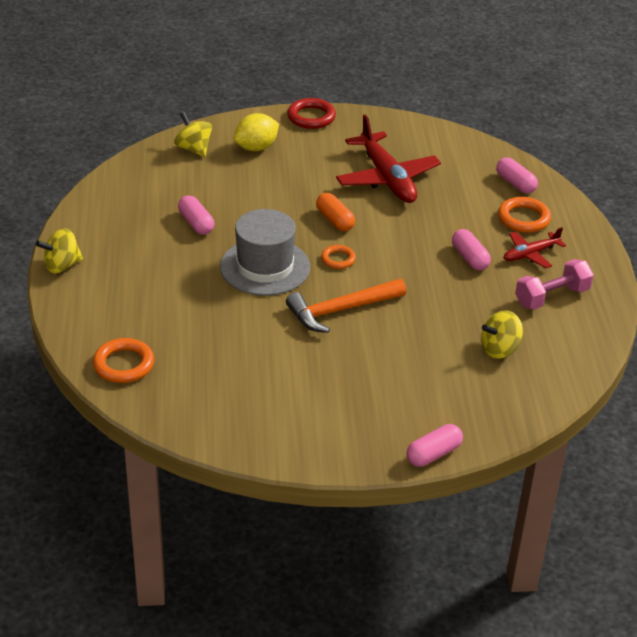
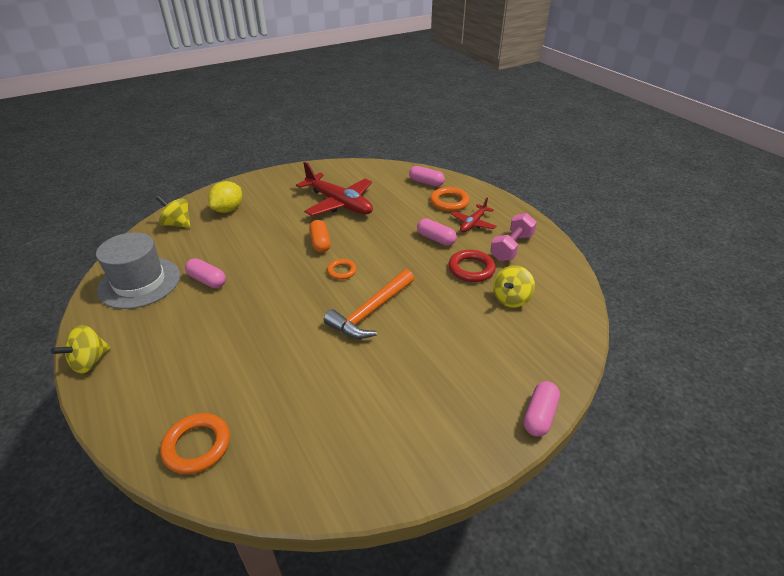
camera: 25 degrees left, 0 degrees up
(265, 267) = (286, 297): grey hat -> grey hat (139, 283)
(311, 117) = (259, 179): red ring -> red ring (471, 269)
(335, 220) = (320, 243): orange capsule -> orange capsule turned 45 degrees clockwise

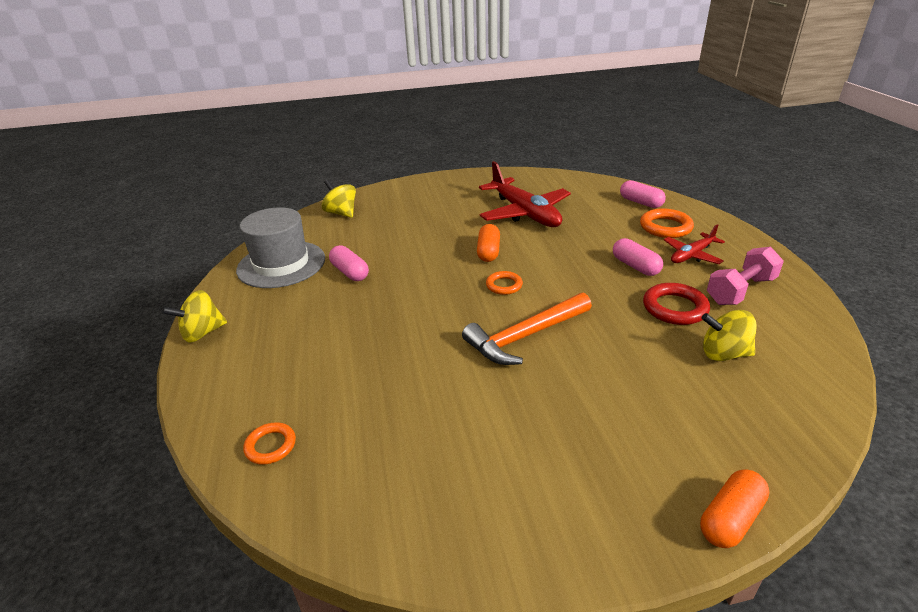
camera: 20 degrees right, 5 degrees down
(197, 446) = (270, 446): orange ring -> orange ring, size x0.63
(228, 209) = (399, 205): yellow lemon -> none
(511, 299) = (723, 354): yellow spinning top -> yellow spinning top turned 45 degrees clockwise
(539, 415) = (730, 518): pink capsule -> orange capsule

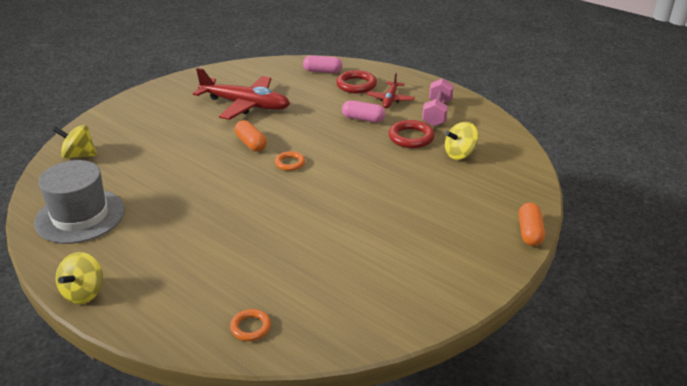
camera: 40 degrees left, 0 degrees up
(350, 272) = (155, 199): pink capsule -> none
(525, 336) = (341, 190): orange hammer -> none
(665, 227) = (356, 85): orange ring -> red ring

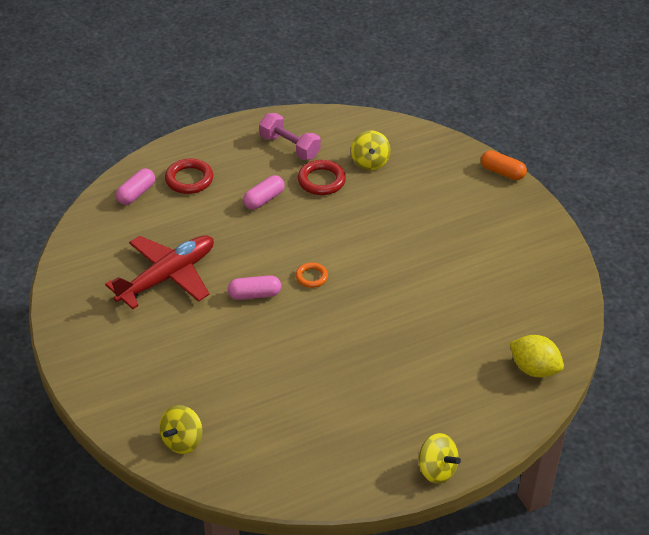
camera: 65 degrees left, 10 degrees up
(80, 216) = (309, 456): grey hat -> none
(250, 327) = (534, 369): orange ring -> yellow lemon
(251, 143) = (254, 294): orange capsule -> pink capsule
(390, 99) = (239, 167): red plane -> none

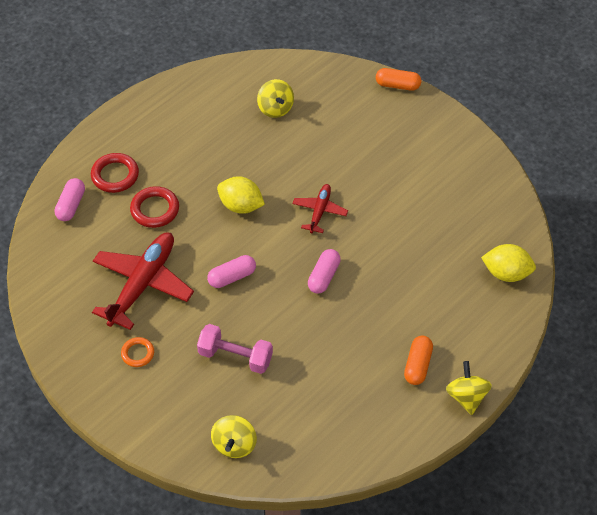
camera: 20 degrees left, 10 degrees up
(264, 199) = (195, 176): pink capsule -> pink capsule (324, 276)
(290, 147) = (194, 113): pink dumbbell -> pink dumbbell (235, 356)
(294, 236) = (241, 206): none -> yellow lemon
(311, 277) = (275, 243): orange ring -> orange ring (138, 353)
(321, 181) = (240, 141): red ring -> red ring (155, 209)
(368, 261) = (319, 211): none -> red plane
(400, 426) = (417, 365): none -> orange capsule
(436, 470) = (466, 396): yellow spinning top -> yellow spinning top turned 120 degrees counterclockwise

